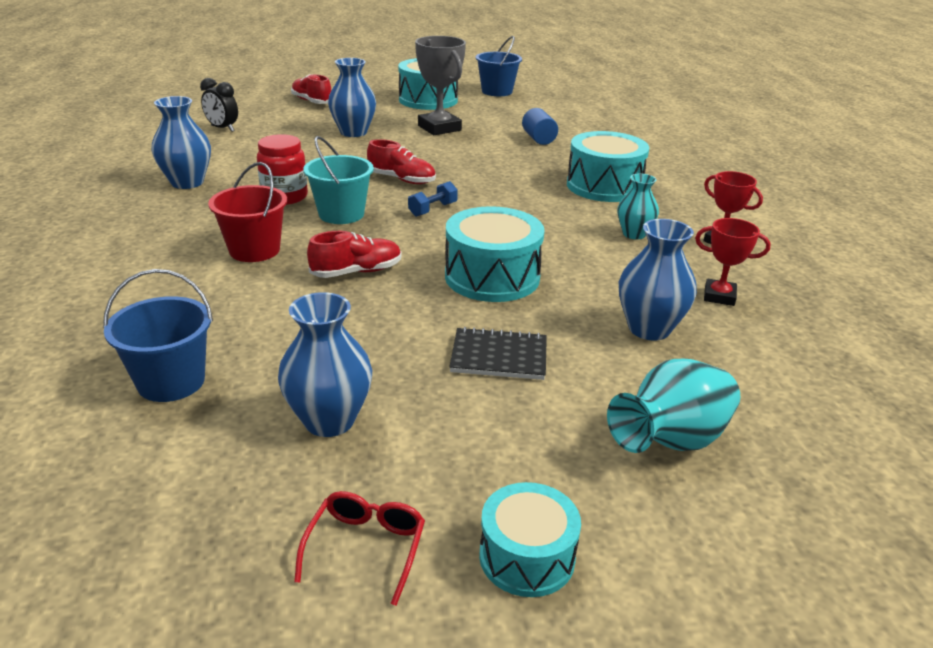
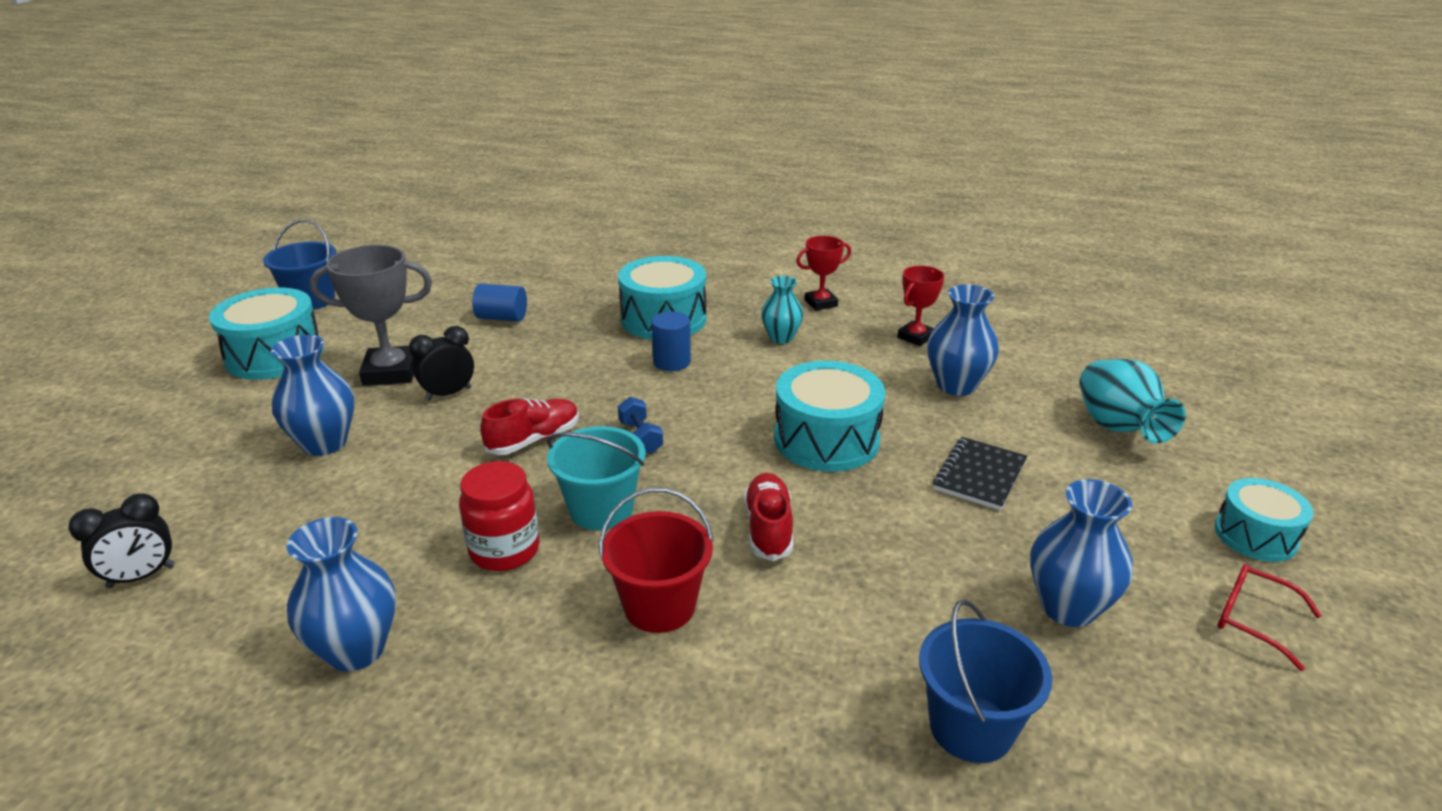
camera: 65 degrees left, 0 degrees up
(312, 101) = (136, 456): red shoe -> none
(430, 147) = (448, 394): none -> black clock
(544, 200) = (672, 362): none -> blue cylinder

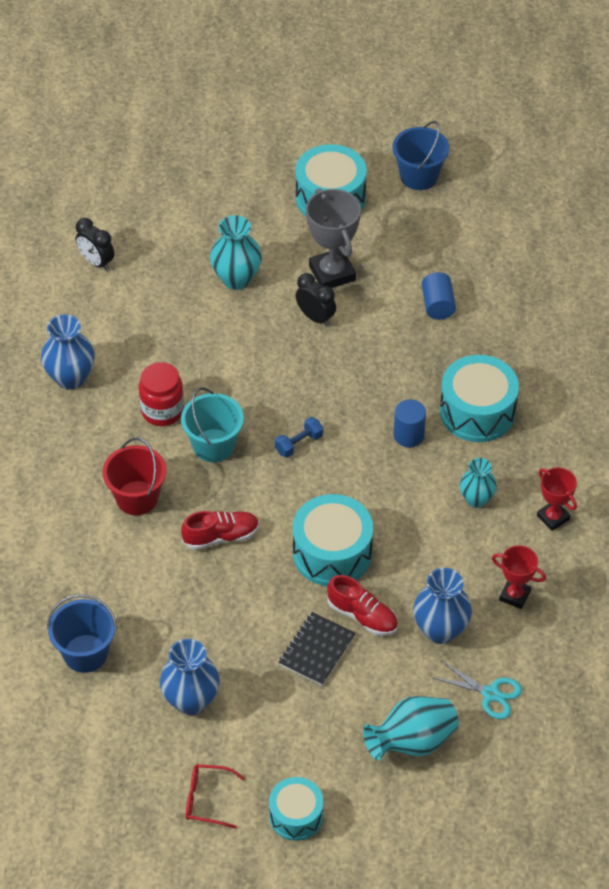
camera: 75 degrees right, 20 degrees up
(324, 443) = (236, 279): blue vase -> turquoise vase
(534, 440) = (276, 386): red shoe -> red shoe (362, 616)
(979, 476) = (316, 650): black notebook -> black notebook turned 75 degrees counterclockwise
(1045, 370) = (491, 694): none -> turquoise scissors
(1252, 619) = (207, 799): red glasses -> red glasses turned 105 degrees counterclockwise

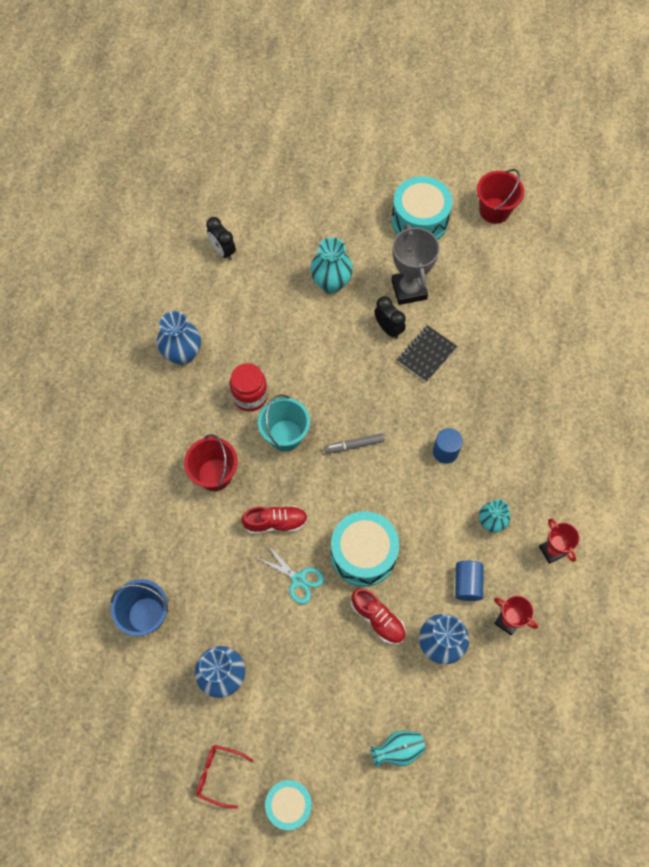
camera: 10 degrees right, 15 degrees up
(299, 444) = (354, 445): blue dumbbell -> grey marker
(316, 650) = (334, 645): black notebook -> black notebook (426, 354)
(412, 742) = (398, 750): turquoise vase -> turquoise vase, size x0.66
(419, 176) = (494, 210): blue bucket -> red bucket
(437, 305) = (489, 333): blue cylinder -> blue cylinder (467, 583)
(477, 412) = (505, 438): turquoise drum -> none
(491, 694) = (472, 714): turquoise scissors -> turquoise scissors (298, 579)

